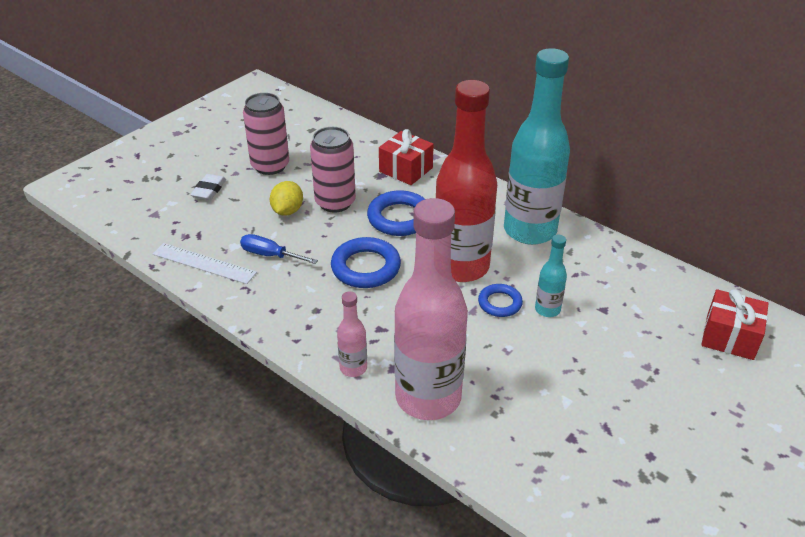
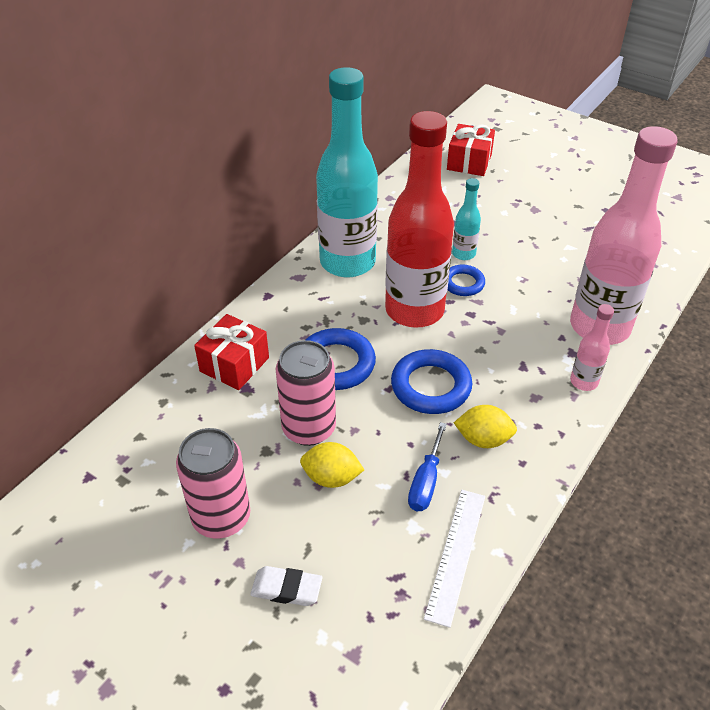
camera: 95 degrees left, 5 degrees up
(302, 291) = (483, 439): none -> yellow lemon

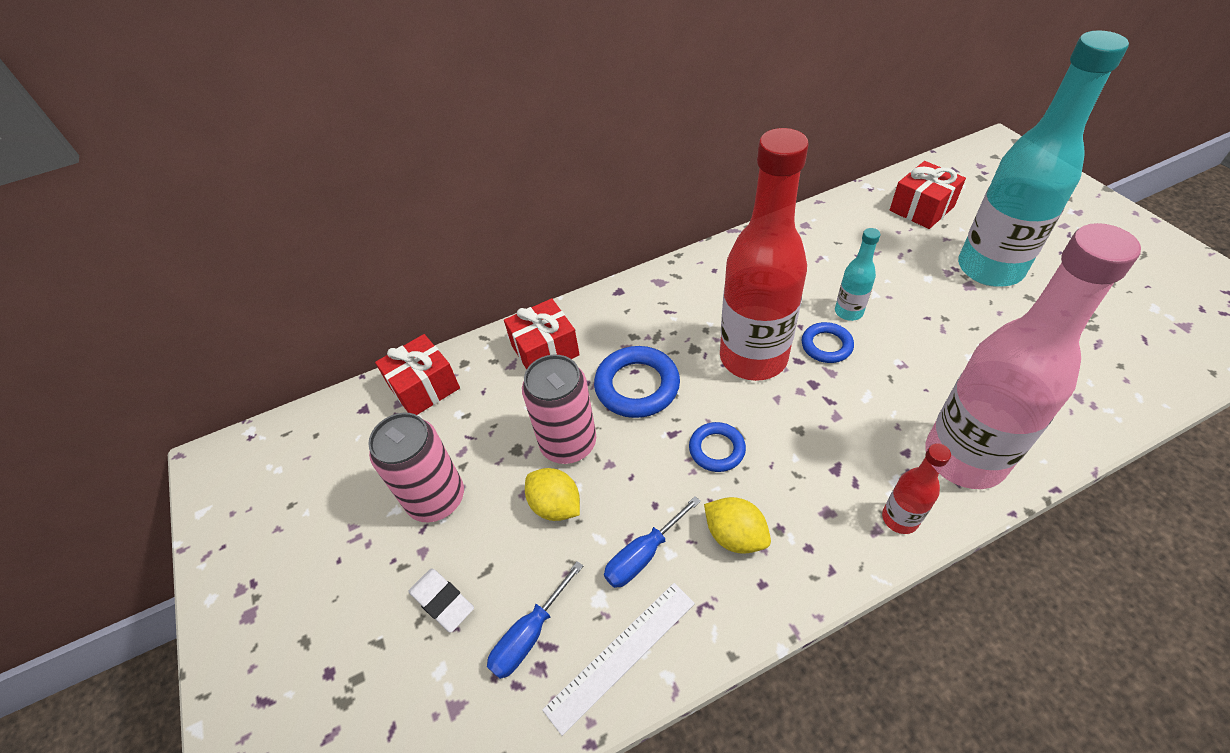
camera: 35 degrees right, 5 degrees up
(138, 435) = (424, 387): none -> red gift
(347, 262) = (717, 282): turquoise bottle -> turquoise bottle (989, 268)
(377, 576) = (529, 635): none -> blue screwdriver
(431, 386) = (716, 449): blue ring -> blue ring, size x0.60
(583, 382) = (900, 518): pink bottle -> red bottle

